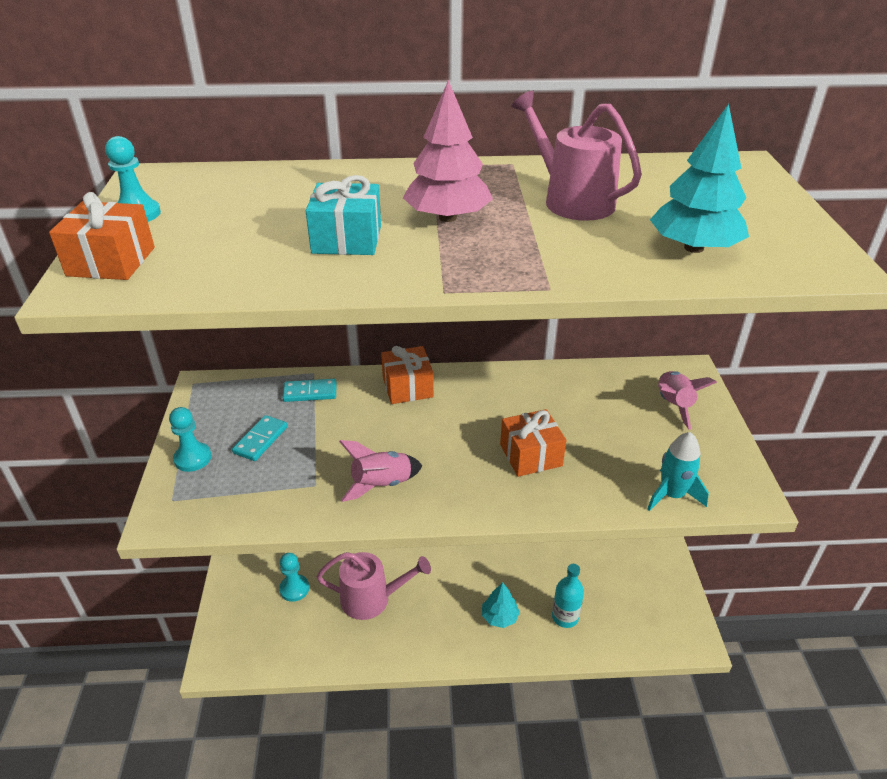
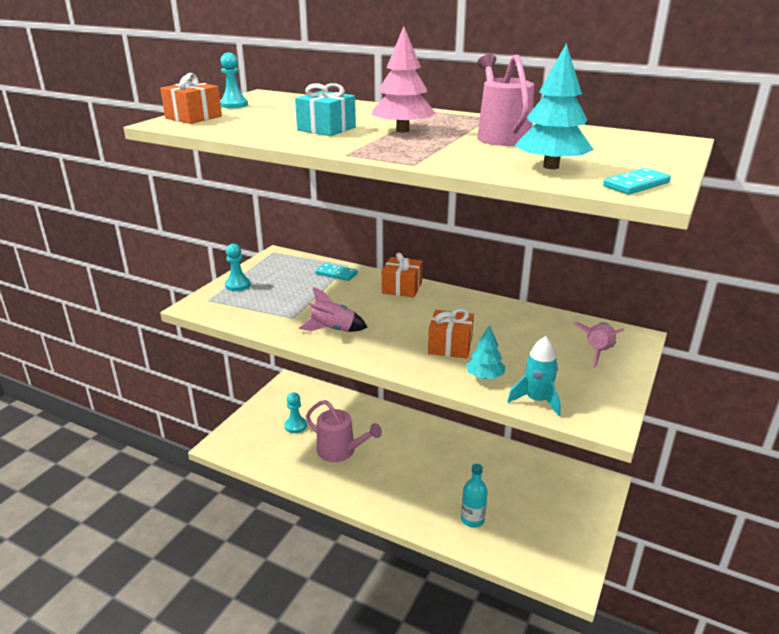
camera: 30 degrees right, 10 degrees down
(260, 440) = (283, 288): turquoise domino -> turquoise domino (636, 184)
(499, 617) = (422, 498): turquoise tree -> turquoise tree (485, 376)

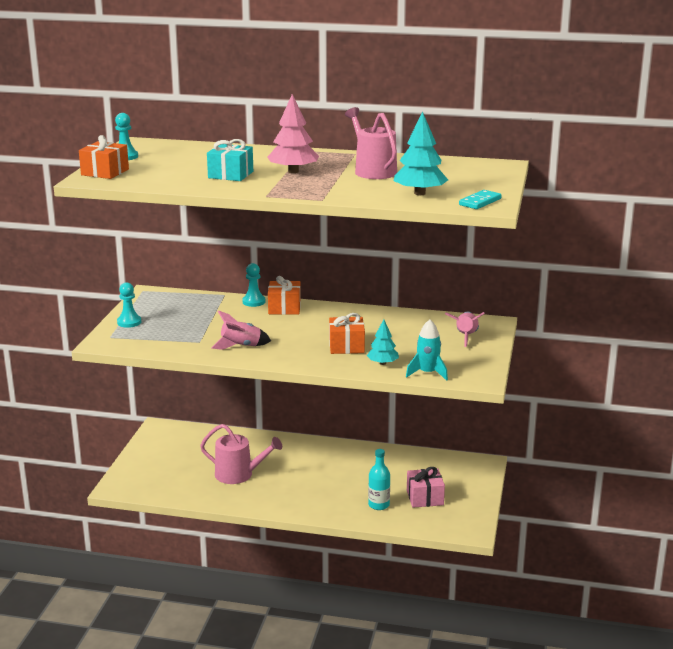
camera: 15 degrees left, 5 degrees down
(295, 426) = (185, 461): turquoise pawn -> turquoise pawn (254, 302)
(336, 274) = (217, 303): turquoise domino -> none
(526, 519) = (425, 497): none -> pink gift

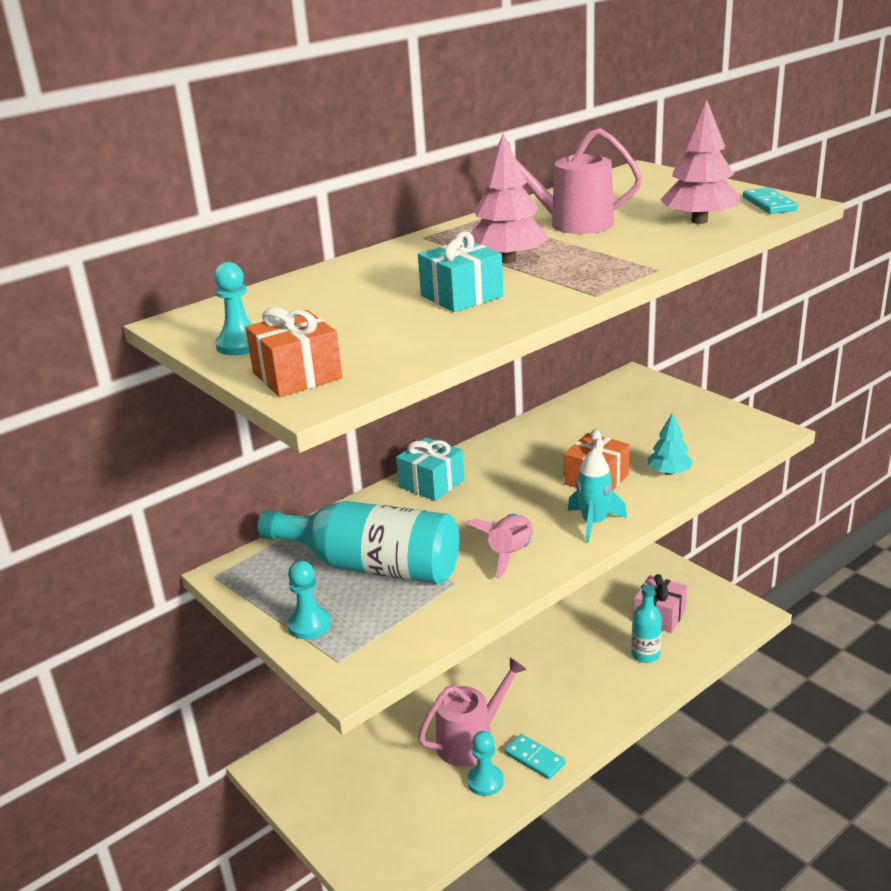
camera: 50 degrees left, 5 degrees up
(191, 319) = (371, 566): none -> turquoise bottle
(246, 499) = (535, 758): none -> turquoise domino
(254, 302) = (382, 499): turquoise pawn -> turquoise pawn (485, 781)
(284, 308) = (431, 483): orange gift -> turquoise gift
(419, 193) = (699, 221): turquoise tree -> pink tree
(427, 373) = (723, 454): turquoise rocket -> turquoise rocket (594, 523)
(465, 337) = (652, 402): pink rocket -> none

